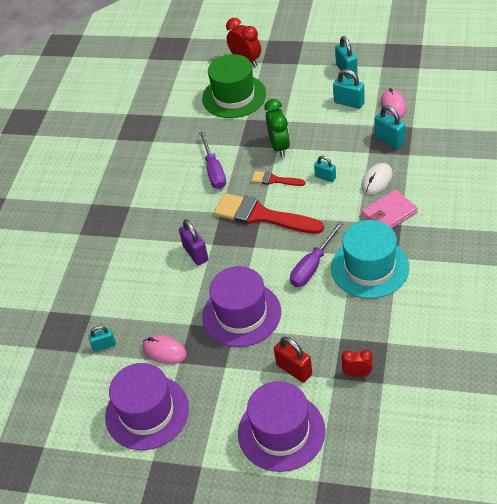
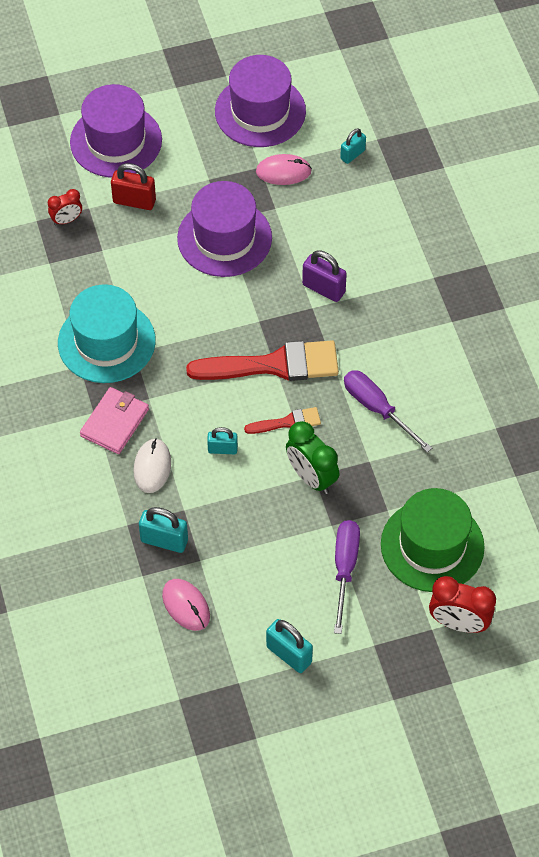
camera: 145 degrees right, 10 degrees up
(312, 266) = (175, 321): purple screwdriver -> purple screwdriver (344, 568)
(349, 103) = (253, 590): turquoise padlock -> none

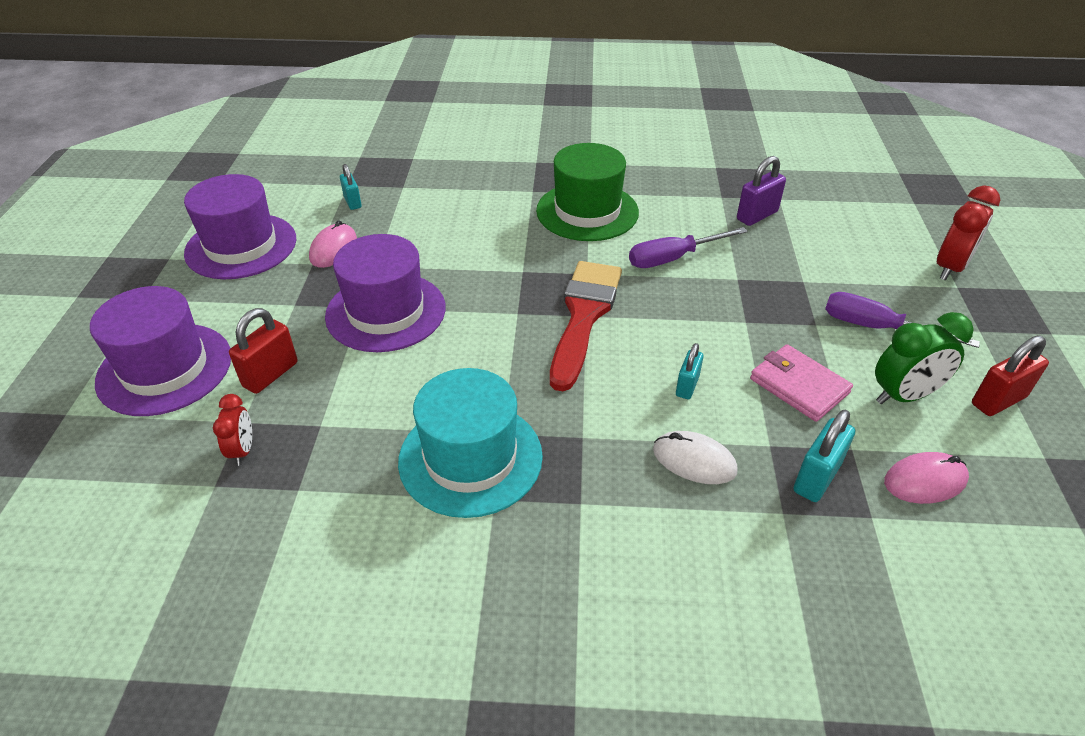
camera: 70 degrees left, 15 degrees down
(114, 422) = (607, 483): pink wallet -> pink wallet (799, 386)
(287, 422) = (667, 324): red brush -> none
(289, 654) = (998, 400): turquoise padlock -> red padlock
(311, 477) = (748, 324): green clock -> green clock (903, 396)
(323, 288) = (503, 257): purple padlock -> purple padlock (757, 215)
(432, 545) = (853, 263): green hat -> green hat (587, 211)

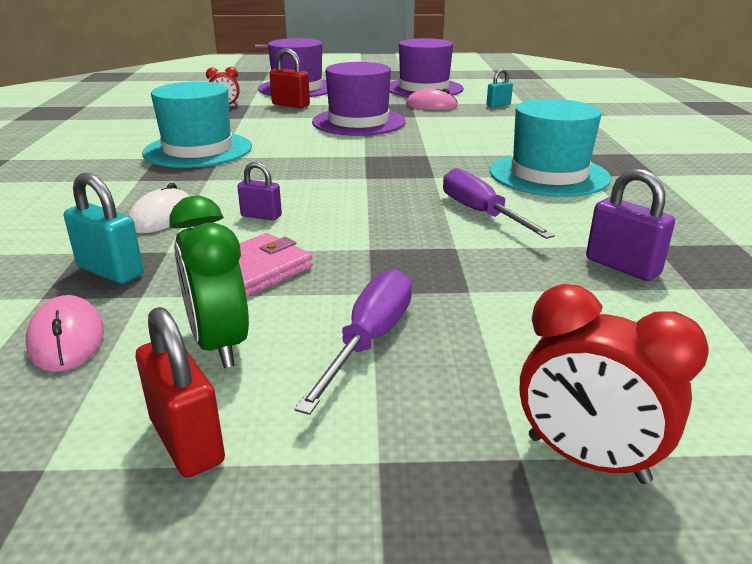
camera: 85 degrees right, 15 degrees down
(584, 316) = (364, 176): red brush -> none
(587, 211) = (548, 175): green hat -> turquoise hat
(687, 386) = (261, 216): turquoise padlock -> purple padlock

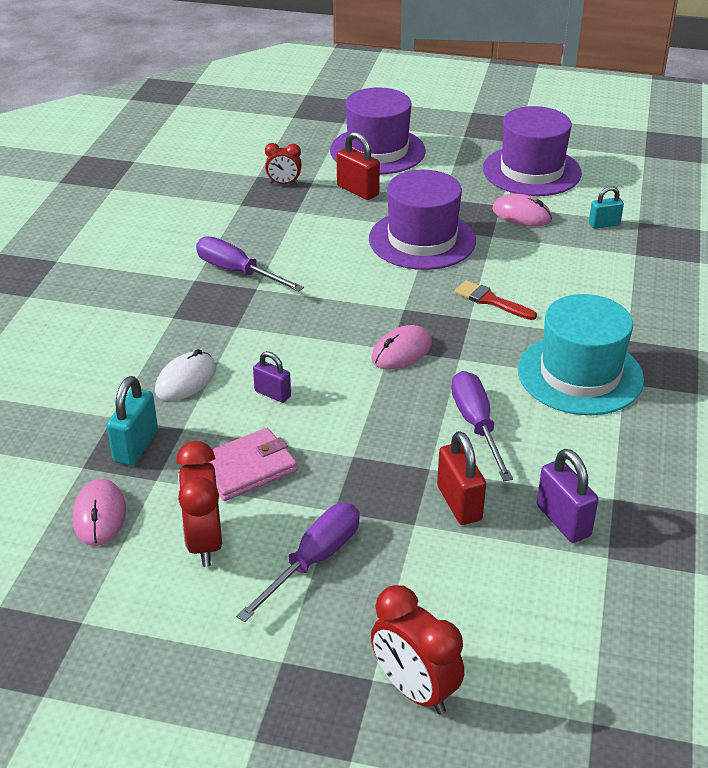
camera: 15 degrees right, 10 degrees up
(110, 271) = (136, 446): turquoise padlock -> turquoise padlock turned 60 degrees clockwise
(187, 441) = (168, 620): red padlock -> red padlock (459, 503)
(198, 150) = (237, 272): turquoise hat -> purple screwdriver
(219, 344) = (204, 542): green clock -> red clock
(378, 178) = (401, 351): none -> pink mouse
(438, 145) = (491, 301): none -> red brush

